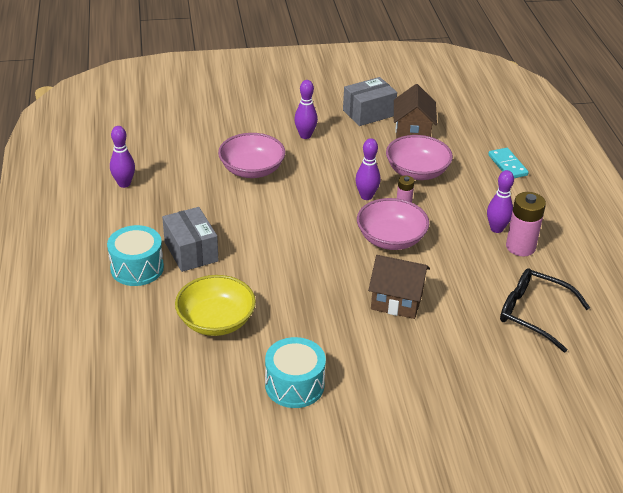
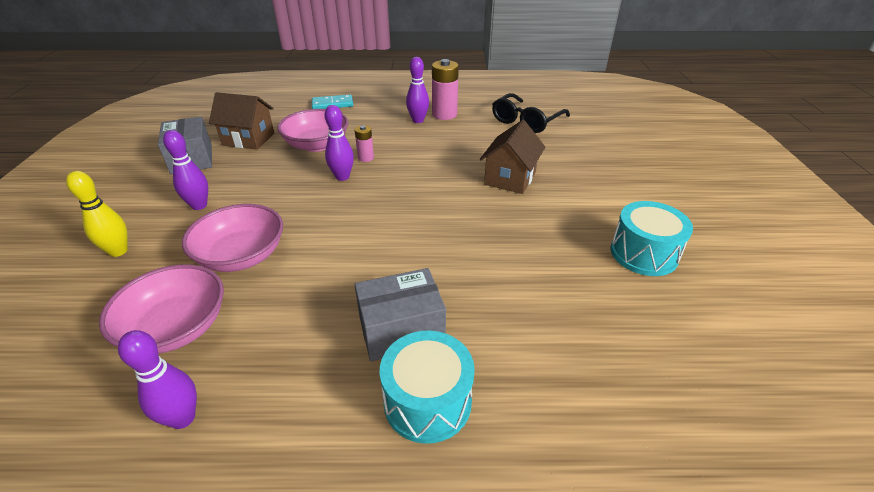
camera: 80 degrees left, 0 degrees up
(216, 321) = (547, 311): yellow bowl -> none
(247, 119) = (118, 251): none -> yellow bowling pin
(391, 239) = (417, 171): pink bowl -> pink bowl (176, 328)

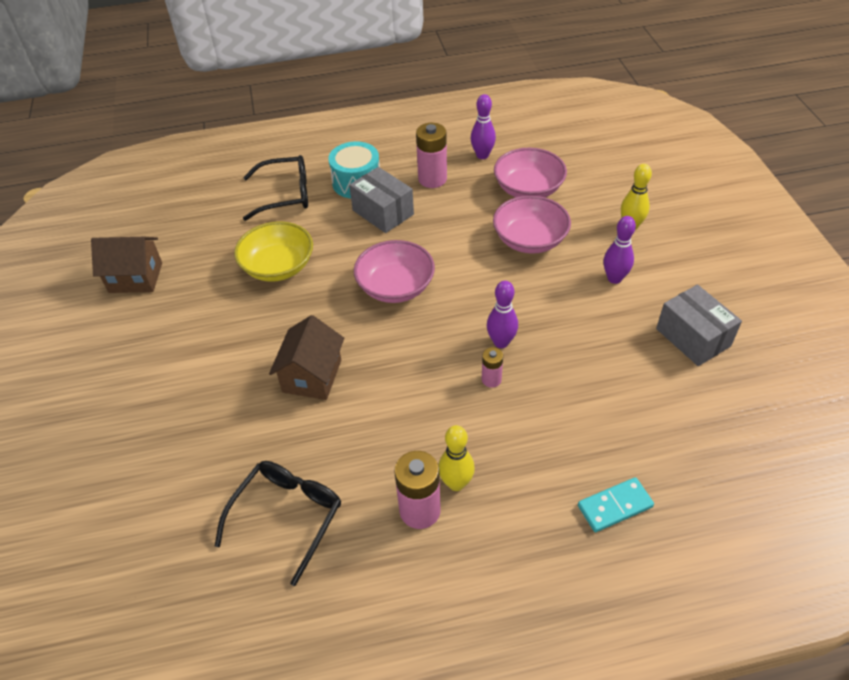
camera: 170 degrees right, 10 degrees up
(248, 139) = (663, 387): brown house -> brown house (135, 277)
(300, 379) = (432, 179): none -> pink battery
(317, 145) = (567, 393): pink bowl -> pink bowl (395, 287)
(401, 330) = (383, 212): grey box -> grey box turned 75 degrees clockwise
(418, 120) = (456, 483): purple bowling pin -> yellow bowling pin
(552, 276) = (278, 266): none -> yellow bowl
(555, 399) = (285, 195): none -> black glasses
(643, 253) = (196, 301): turquoise drum -> none

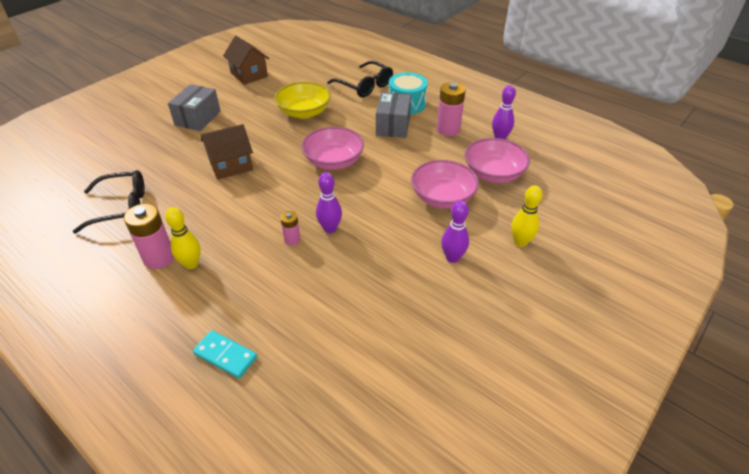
camera: 50 degrees right, 5 degrees down
(693, 337) = (436, 331): grey box -> grey box (198, 118)

